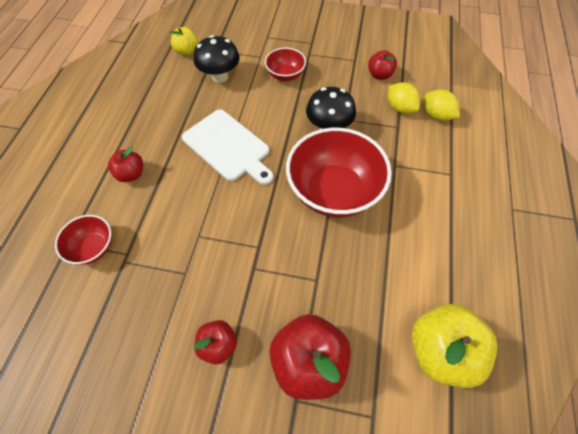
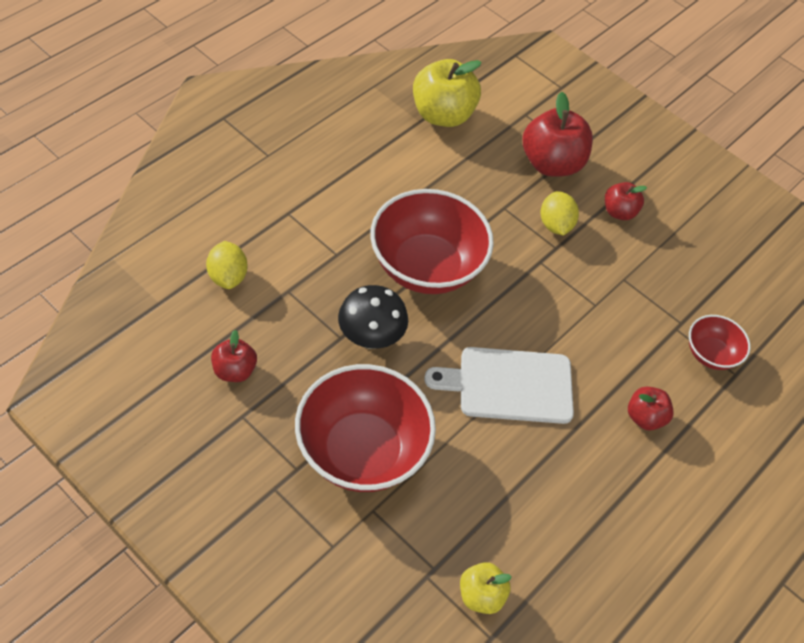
camera: 155 degrees left, 5 degrees down
(220, 77) = (458, 506): black mushroom -> none
(228, 147) = (509, 385): white cutting board -> white cutting board turned 75 degrees counterclockwise
(285, 75) = (362, 451): red bowl -> red bowl, size x2.00
(400, 108) = (260, 310): yellow lemon -> yellow lemon (555, 225)

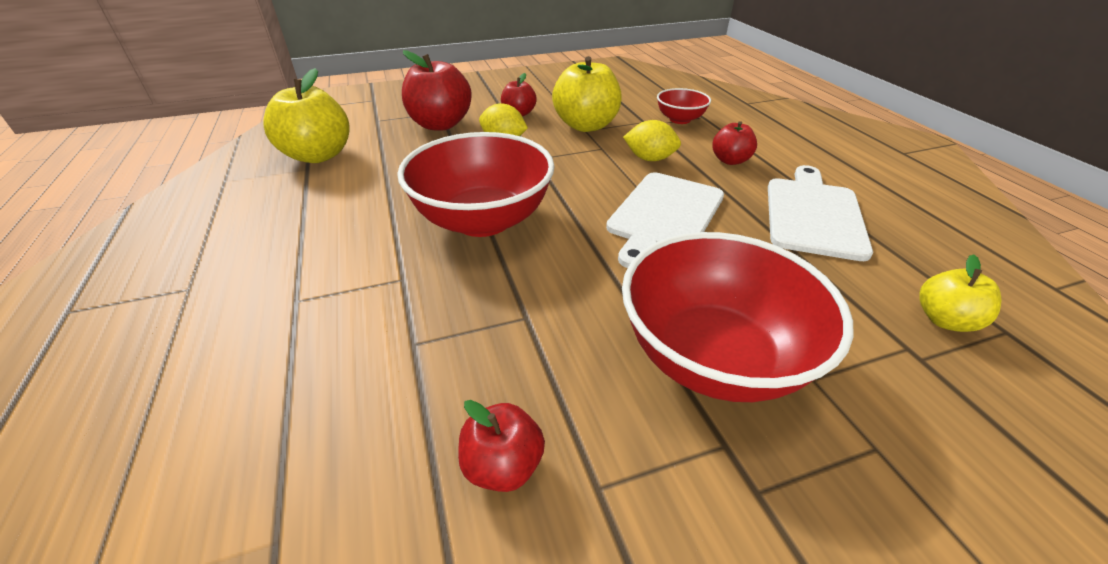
camera: 55 degrees left, 15 degrees down
(228, 276) = (324, 407): yellow lemon -> yellow lemon (649, 159)
(371, 338) = (544, 291): black mushroom -> none
(584, 498) = (813, 214): none -> white cutting board
(633, 276) = (586, 126): none -> yellow apple

